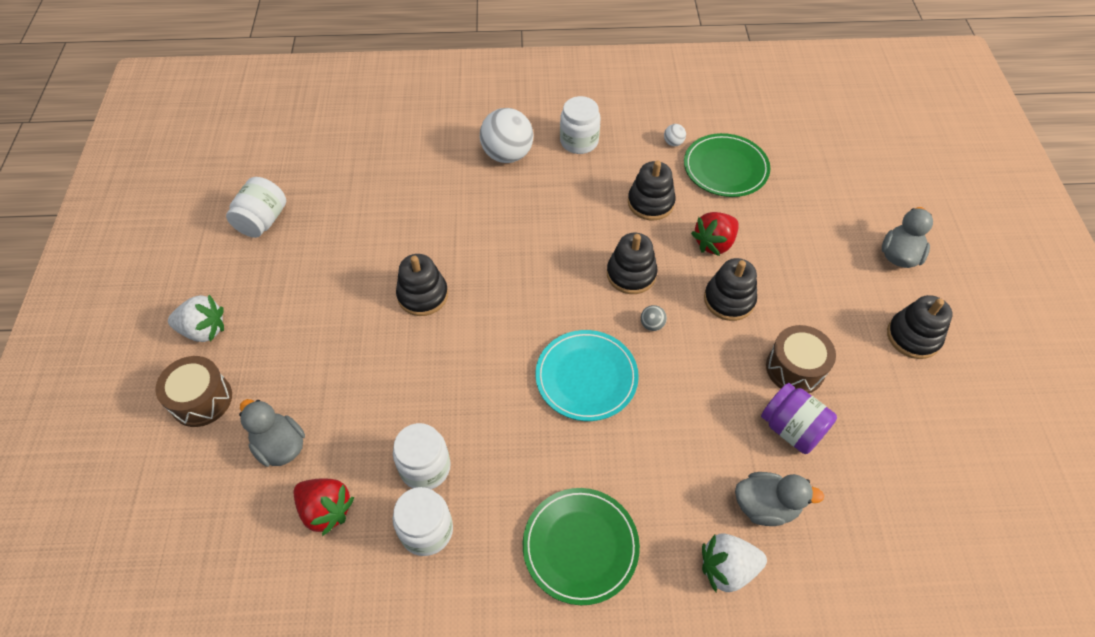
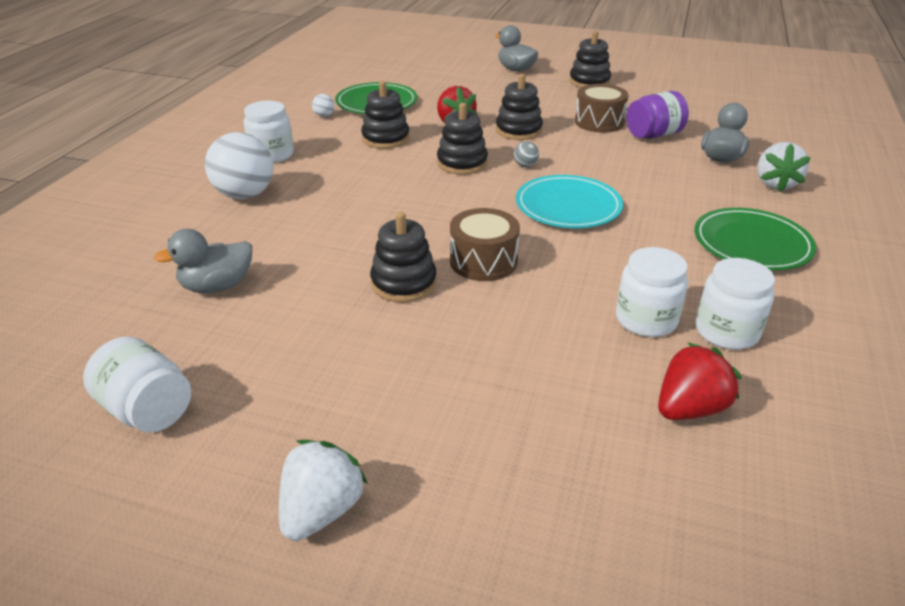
camera: 70 degrees left, 20 degrees down
(201, 399) = (463, 528): brown drum -> brown drum (483, 261)
(280, 446) = (581, 441): grey duck -> grey duck (217, 286)

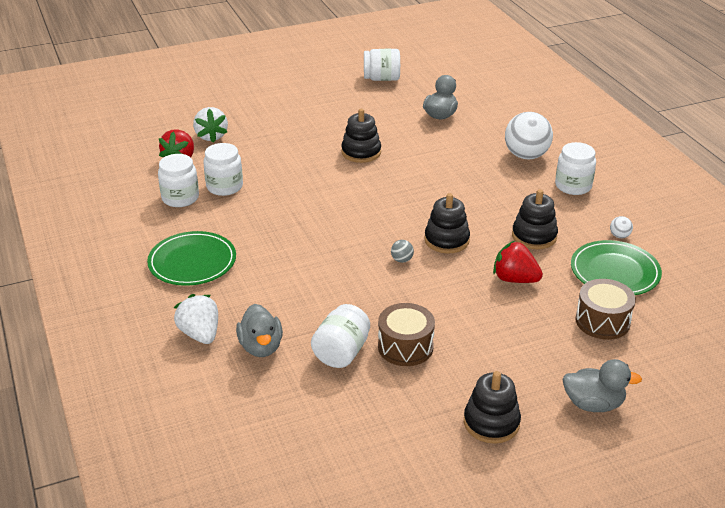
camera: 140 degrees right, 0 degrees up
(321, 511) = (283, 85): white strawberry -> white strawberry (211, 136)
(483, 261) = (338, 179): brown drum -> brown drum (602, 321)
(518, 130) = (456, 297): black stacking toy -> none
(568, 206) = (332, 237): turquoise plate -> none
(653, 135) = (341, 352): purple jar -> white jar

